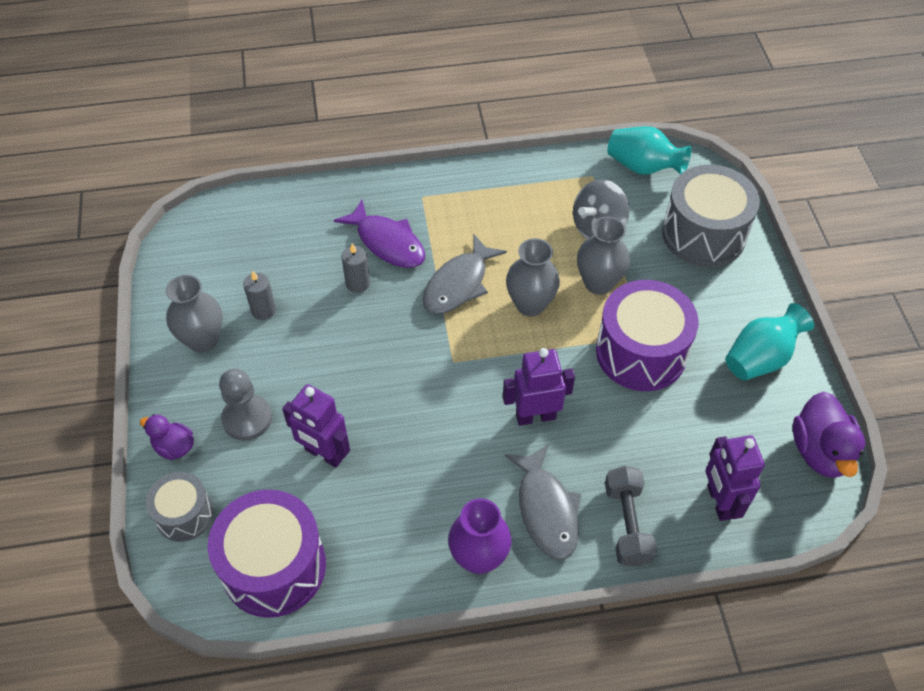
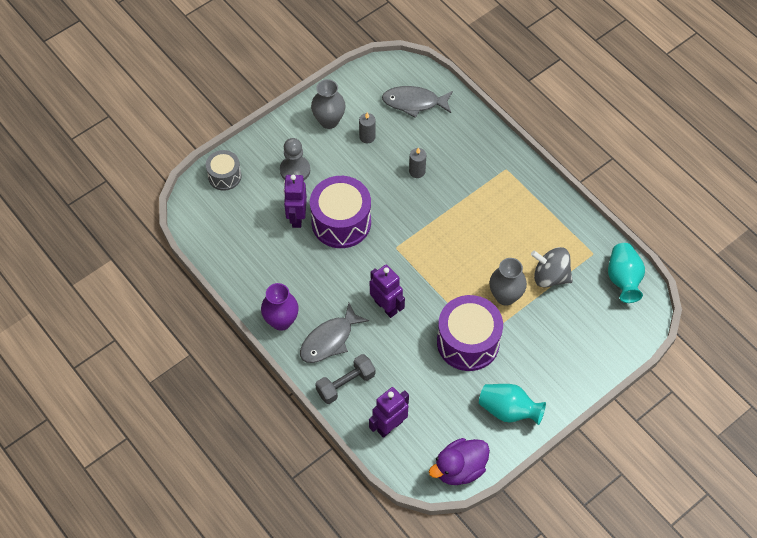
camera: 60 degrees right, 5 degrees up
(174, 447) = (258, 148): purple duck -> none
(274, 566) = (221, 231): purple drum -> purple drum (341, 222)
(387, 242) = (457, 170): purple fish -> none
(458, 284) = (452, 222): grey fish -> grey fish (414, 102)
(530, 305) = (463, 267): grey vase -> none
(703, 234) = (589, 339): grey drum -> none

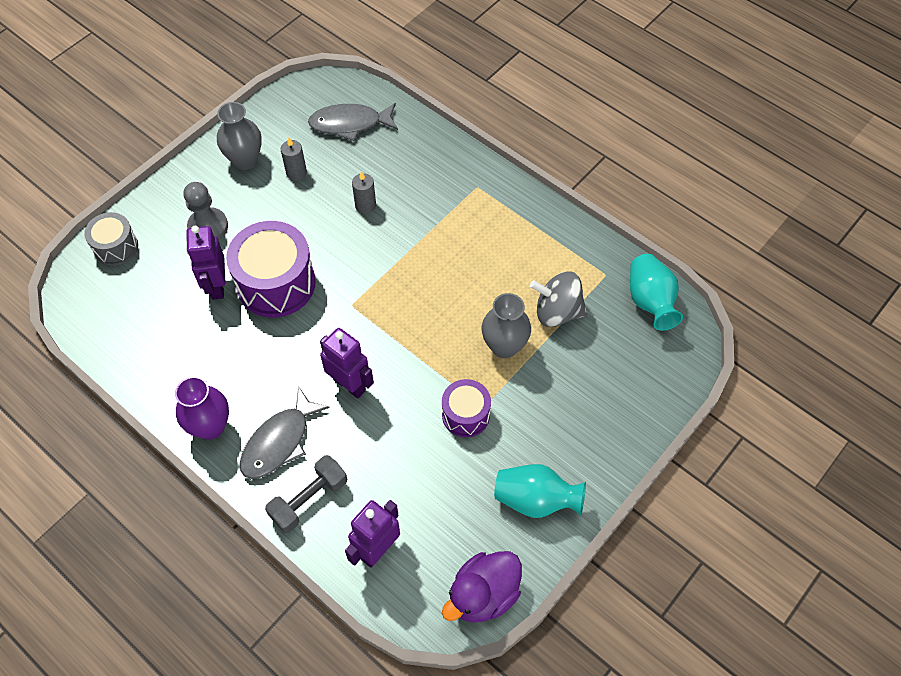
camera: 10 degrees left, 0 degrees up
(468, 342) = (465, 415): purple drum -> purple drum, size x0.57

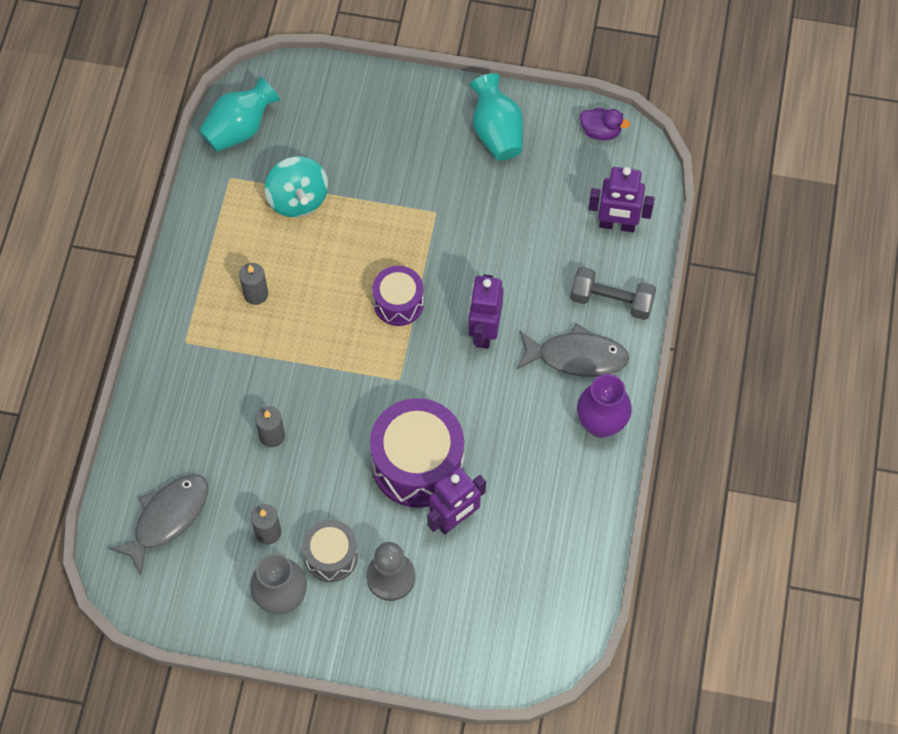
camera: 120 degrees left, 5 degrees up
(116, 247) = (472, 654): grey drum -> grey drum (331, 556)
(349, 124) = (167, 518): grey fish -> grey fish turned 105 degrees counterclockwise
(465, 415) = (453, 221): purple drum -> purple drum (398, 303)
(483, 595) = (600, 131): purple duck -> purple duck, size x0.59
(488, 246) = (256, 294): none -> grey candle
(504, 346) = (363, 225): grey vase -> none
(557, 312) = (298, 199): grey spinning top -> turquoise spinning top

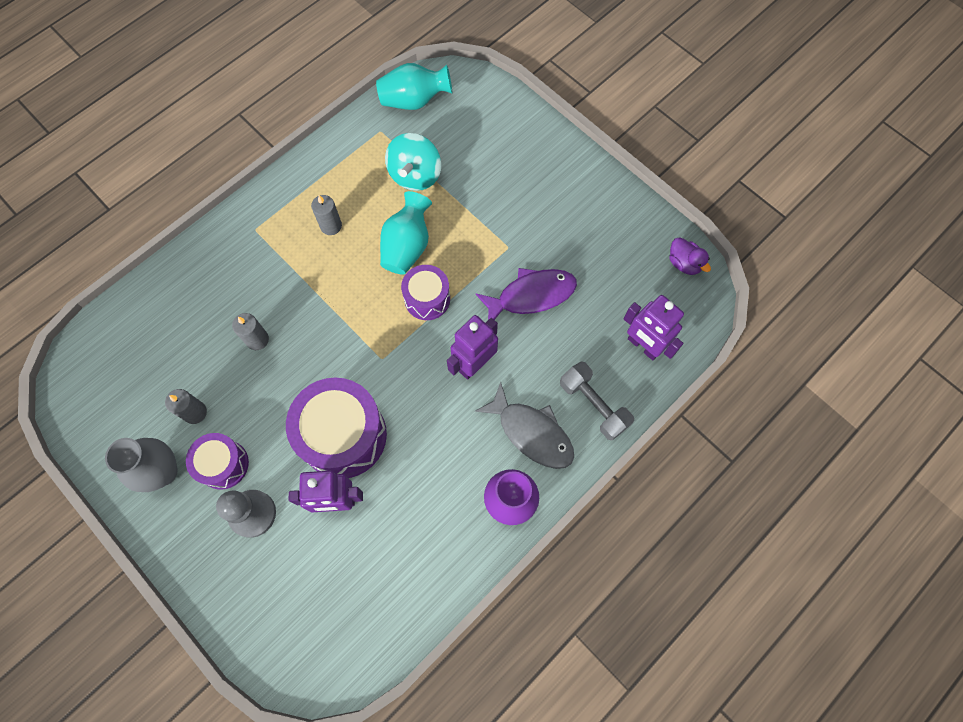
camera: 35 degrees right, 5 degrees up
(167, 518) = (137, 352): grey fish -> none
(331, 556) = (223, 464): grey drum -> purple drum
(489, 242) = (531, 295): none -> purple fish
(496, 132) = (601, 214): turquoise vase -> turquoise vase (407, 246)

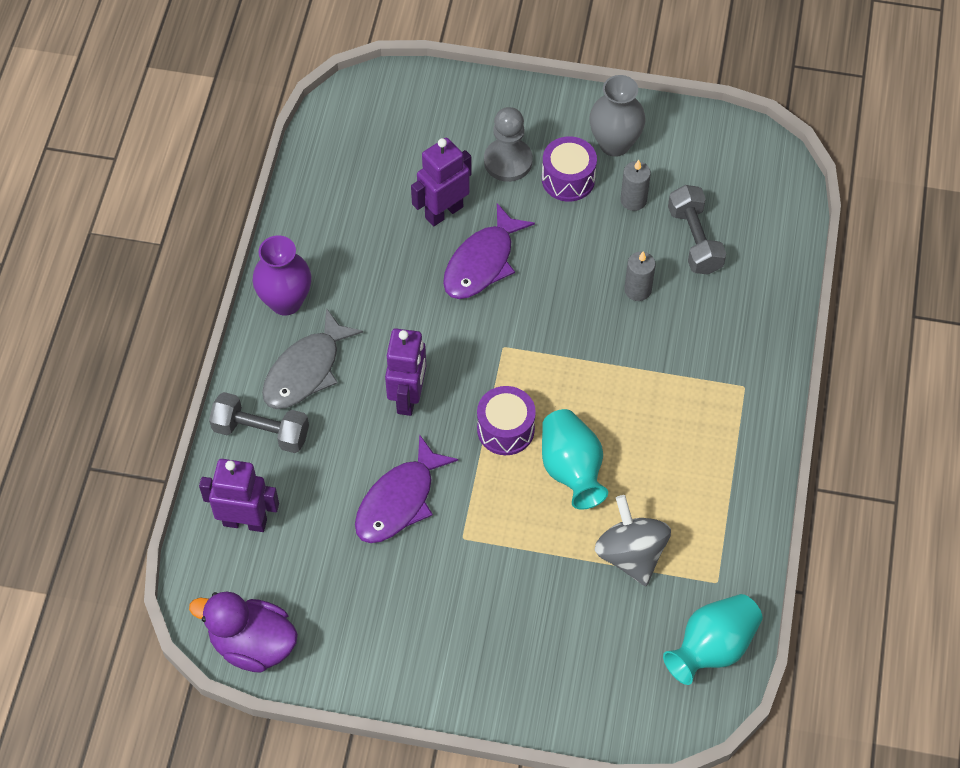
camera: 145 degrees right, 10 degrees down
(185, 351) = (694, 240): none -> grey dumbbell
(331, 226) = (670, 439): grey candle -> none
(343, 435) = (482, 262): purple drum -> purple fish
(415, 175) = (630, 554): turquoise spinning top -> grey spinning top
(532, 432) = (306, 370): grey fish -> grey fish turned 60 degrees counterclockwise
(684, 263) = (253, 644): purple duck -> purple duck, size x1.70

